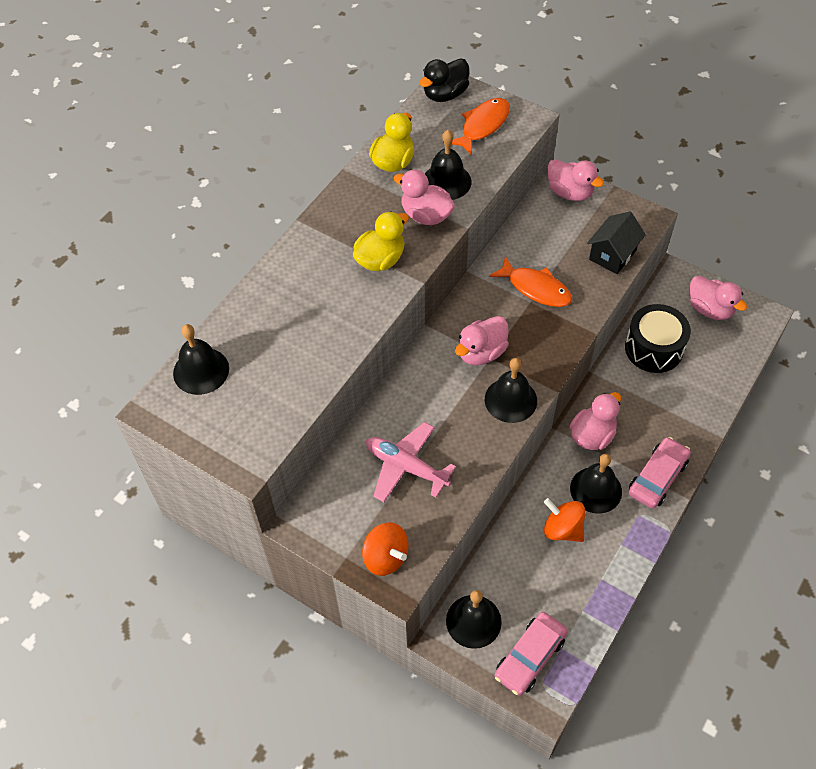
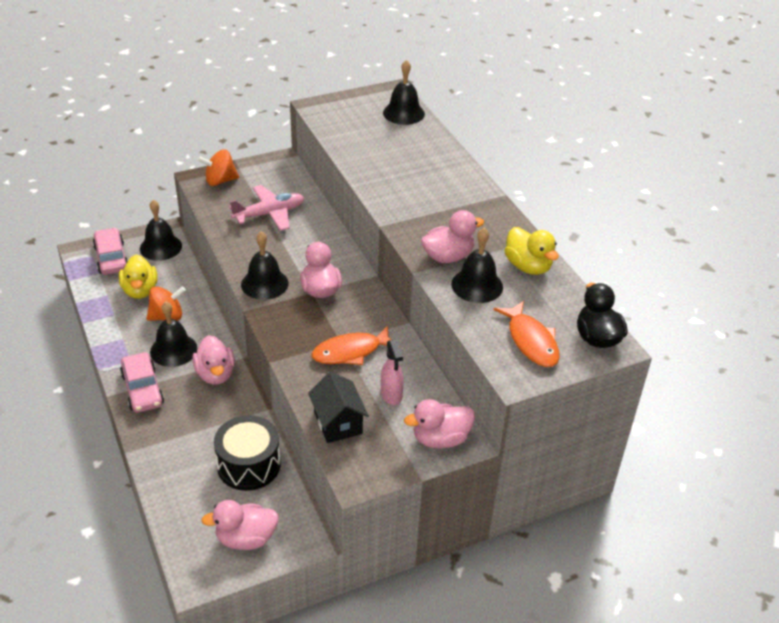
camera: 120 degrees right, 15 degrees down
(380, 259) = (423, 215): yellow duck -> yellow duck (140, 290)
(556, 239) = (391, 395): none -> pink spray bottle

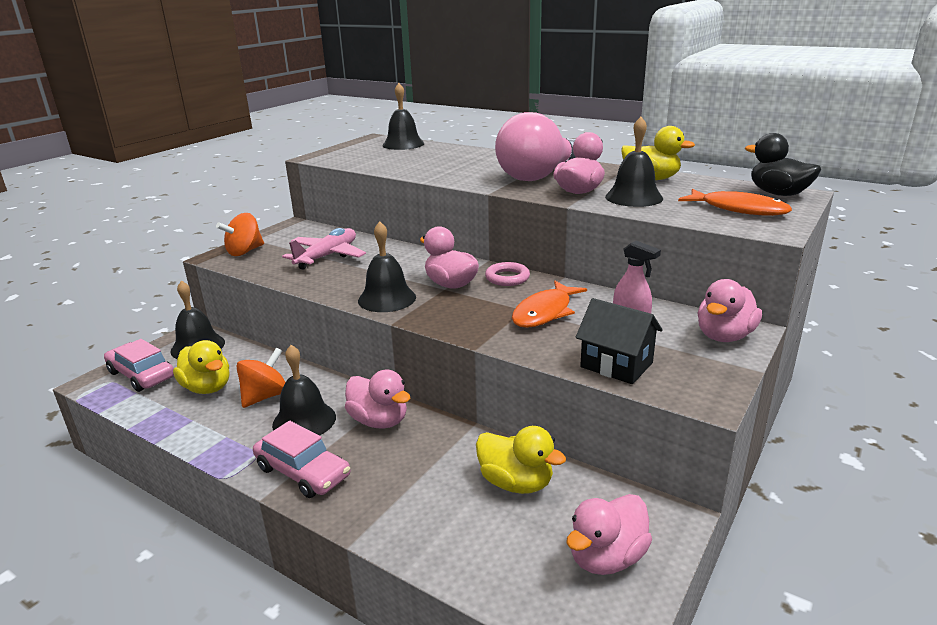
camera: 30 degrees left, 15 degrees down
(249, 465) = (516, 483): black drum -> yellow duck
(367, 303) = (507, 278): none -> pink ring
(447, 218) = (538, 176): none -> pink light bulb

